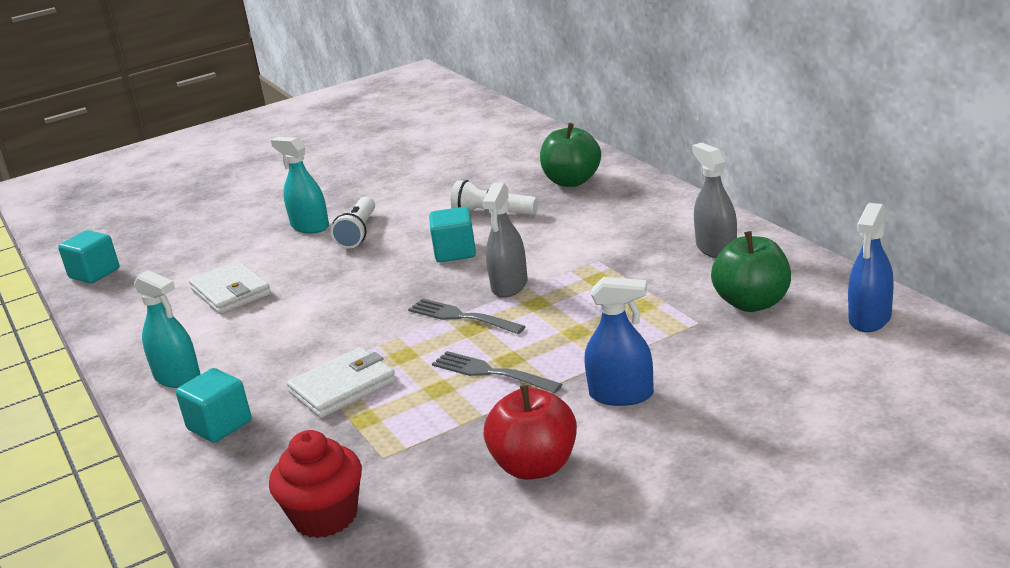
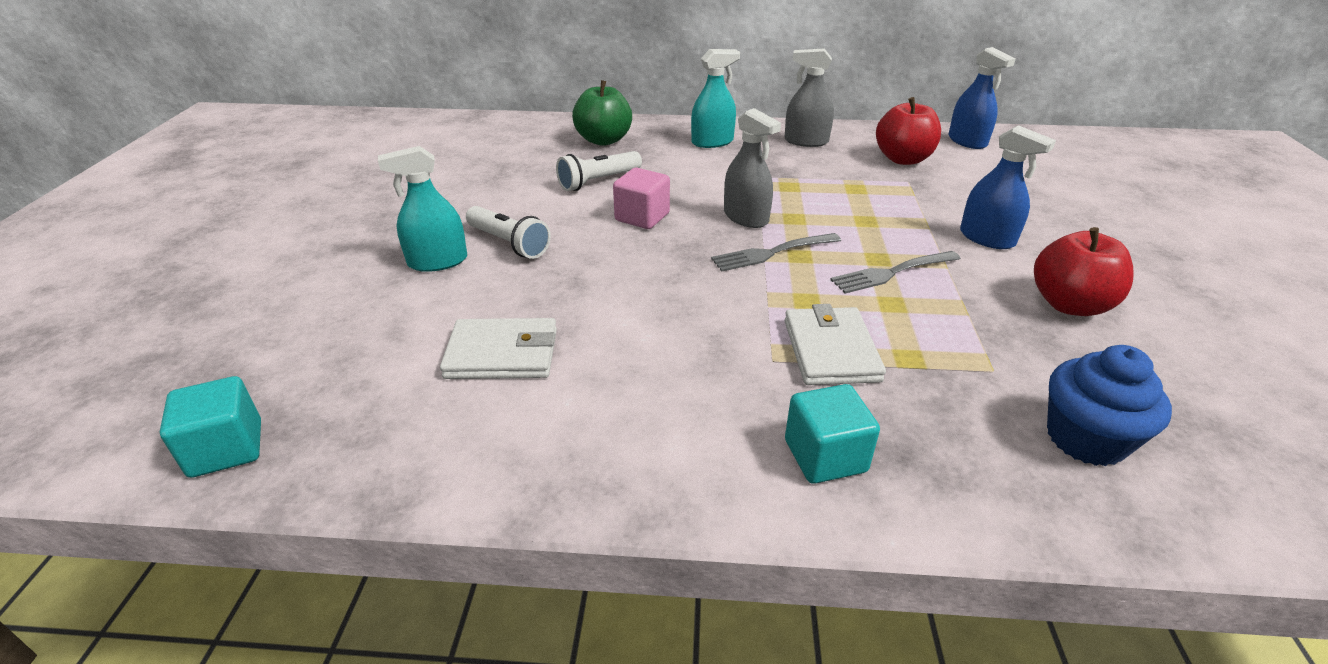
camera: 60 degrees left, 10 degrees up
(177, 377) = (663, 456): turquoise spray bottle -> turquoise spray bottle (712, 142)
(325, 517) = (1085, 439): red cupcake -> blue cupcake
(455, 252) = (642, 217): turquoise cube -> pink cube
(621, 395) = (987, 238): blue spray bottle -> blue spray bottle turned 90 degrees clockwise
(752, 303) = (903, 159): green apple -> red apple

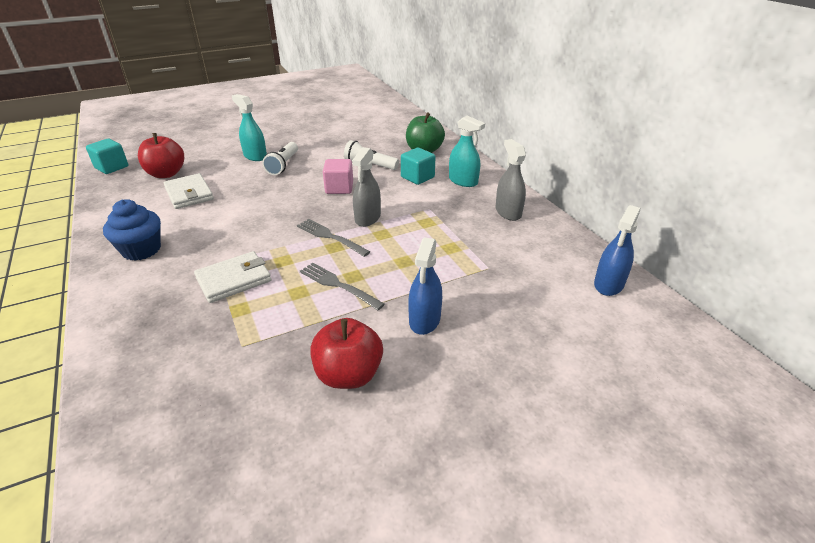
camera: 60 degrees right, 0 degrees up
(825, 456) = (139, 297): turquoise cube -> turquoise cube (417, 177)
(903, 159) = (527, 258): red apple -> red apple (166, 174)
(1085, 439) = (181, 395): blue cupcake -> blue cupcake (141, 250)

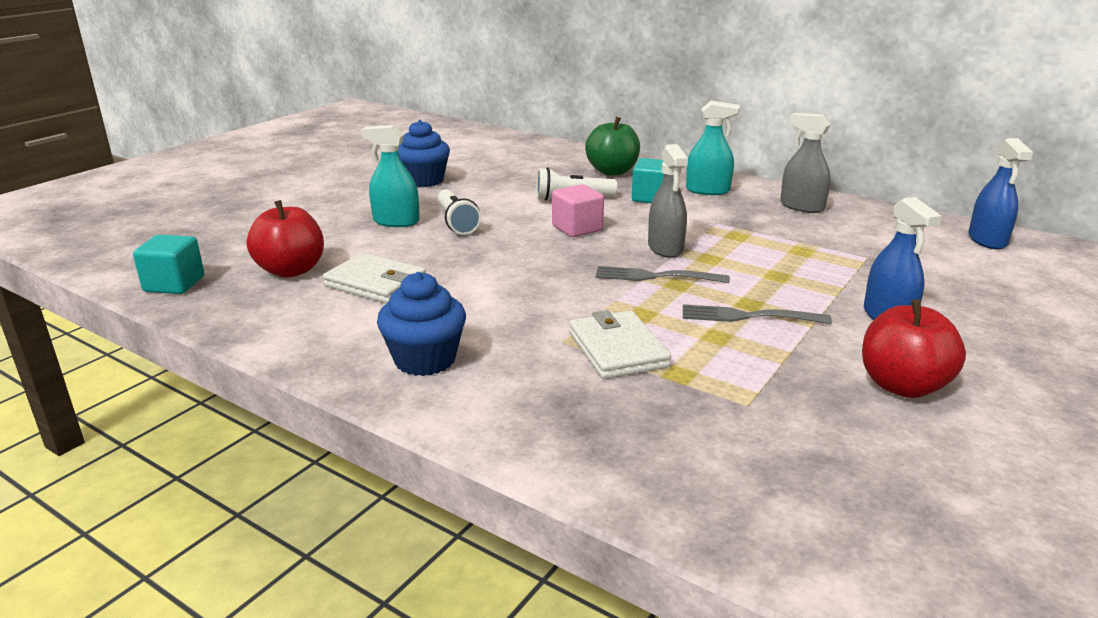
camera: 30 degrees left, 10 degrees down
(234, 279) = (617, 349): white wallet -> white wallet turned 45 degrees counterclockwise
(309, 131) = (424, 180): none -> blue cupcake

